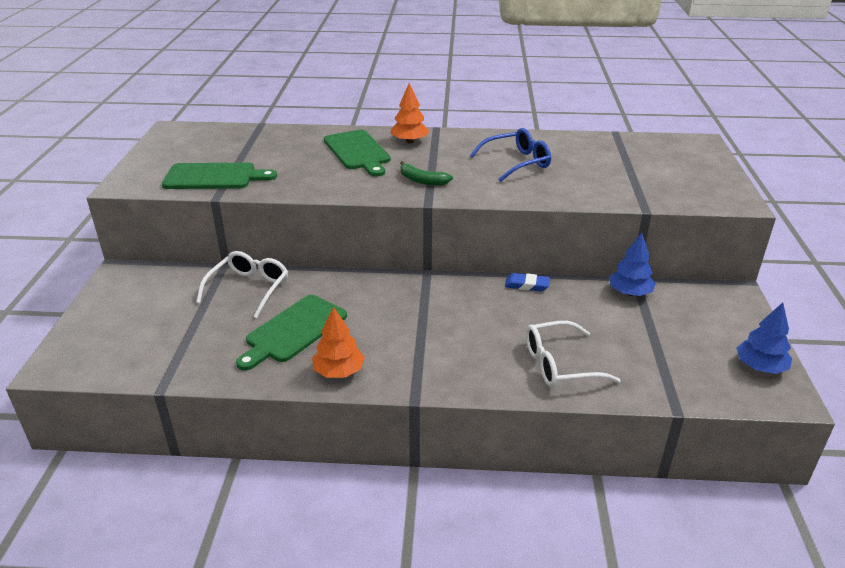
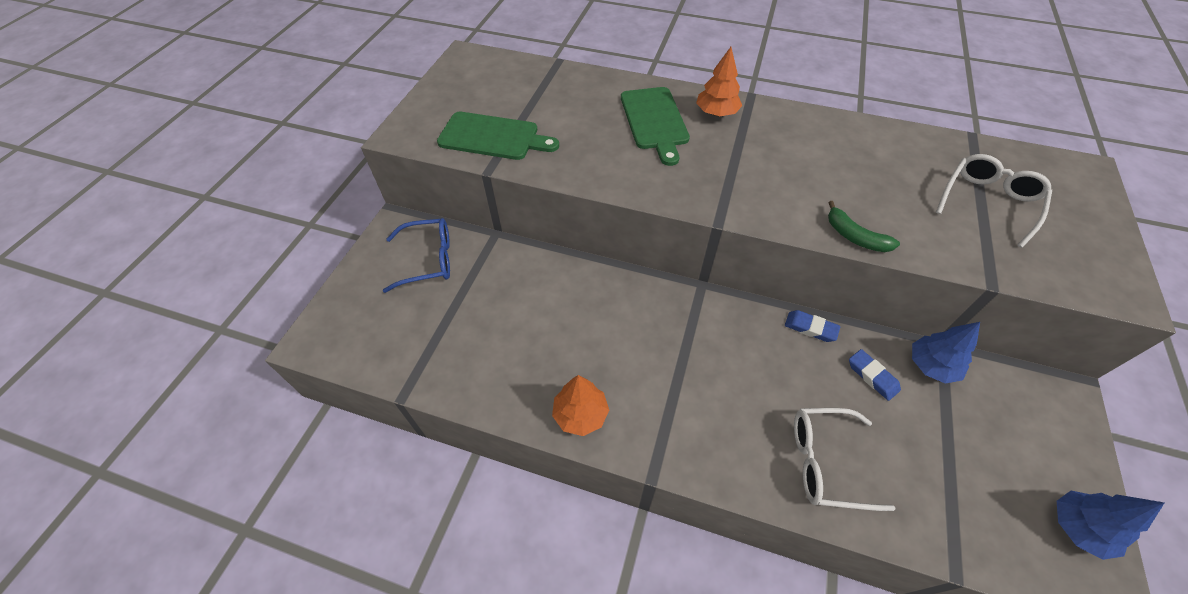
camera: 15 degrees right, 20 degrees up
(249, 289) = (513, 272): white glasses -> white glasses (988, 202)
(293, 331) = (546, 343): green cutting board -> none
(422, 180) = (719, 181): green banana -> green banana (855, 236)
(517, 163) = (838, 169): blue glasses -> blue glasses (428, 260)
(584, 306) = (872, 376): none -> blue eraser

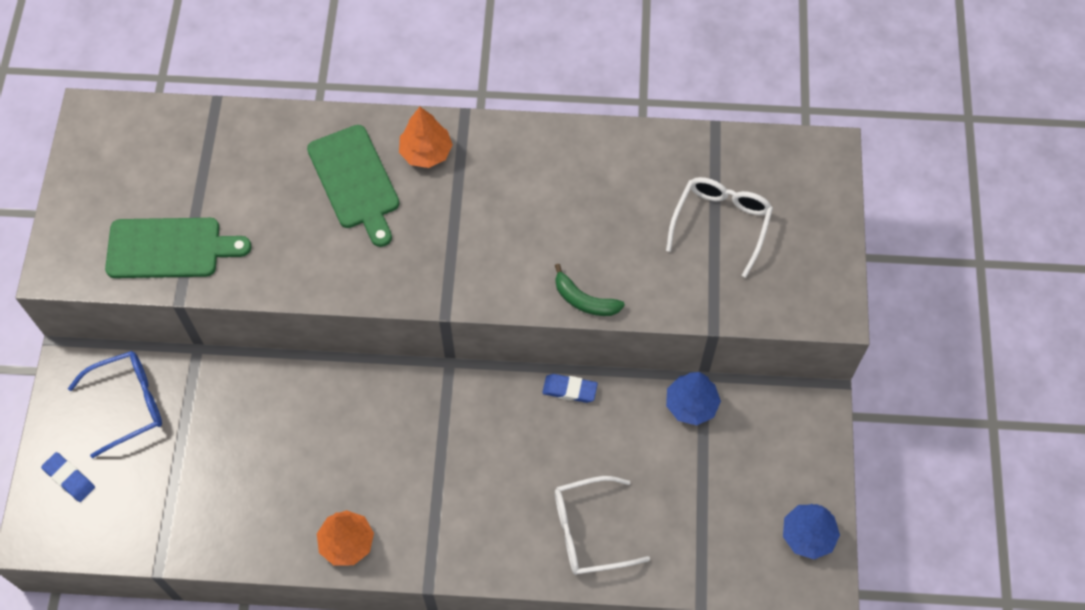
camera: 15 degrees left, 10 degrees up
(872, 376) = (632, 431): blue eraser -> blue eraser (69, 478)

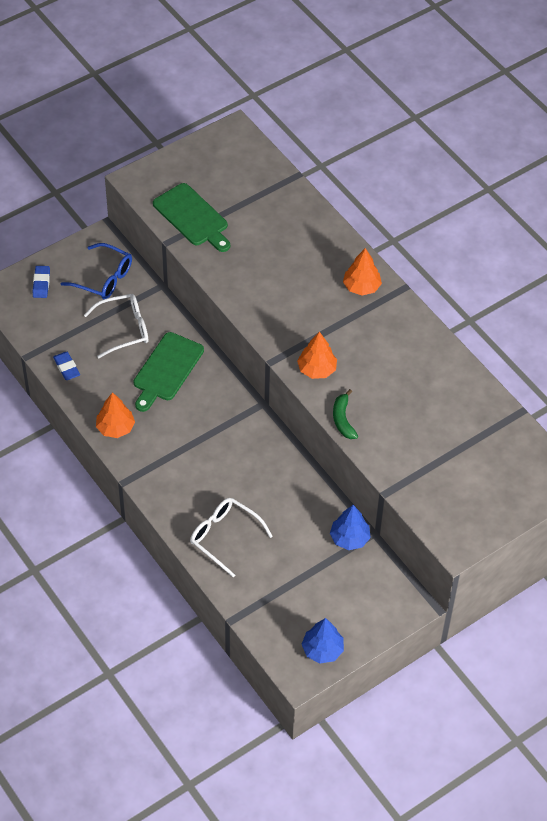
camera: 50 degrees right, 10 degrees down
(355, 181) = (311, 268): green cutting board -> green cutting board (166, 370)
(496, 277) = (316, 369): none -> orange tree
(569, 390) = (301, 472): blue eraser -> blue eraser (66, 367)
(721, 223) = (458, 454): white glasses -> white glasses (124, 329)

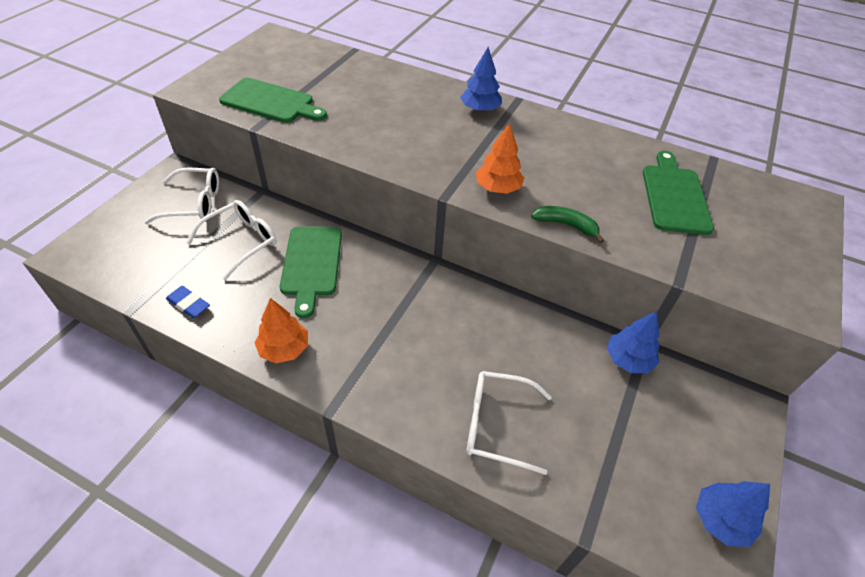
camera: 30 degrees left, 5 degrees down
(41, 283) = (120, 230): blue eraser -> none
(104, 278) = (194, 203): blue glasses -> white glasses
(343, 419) = (566, 225): green banana -> green banana turned 150 degrees clockwise
(361, 287) = (480, 109): orange tree -> blue tree
(451, 430) = (674, 196): none -> green cutting board

